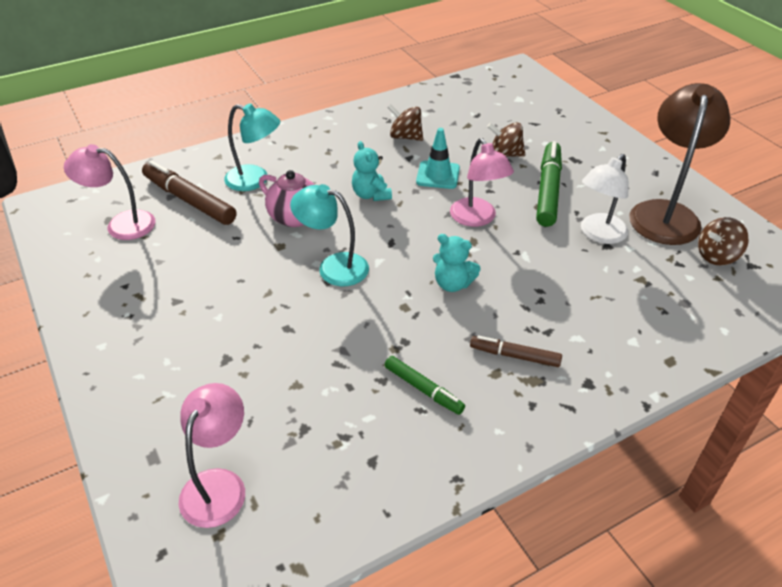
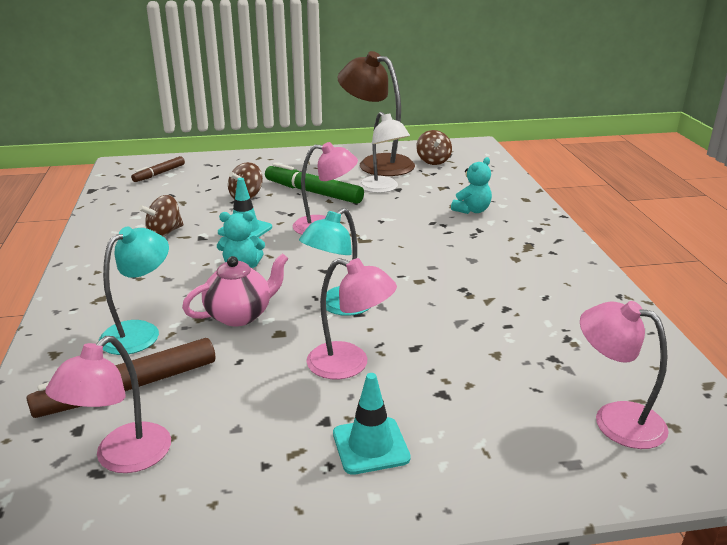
camera: 70 degrees left, 15 degrees down
(153, 331) = (370, 446): none -> turquoise traffic cone
(249, 295) = (349, 364): none -> pink lamp
(423, 389) = (523, 291): green marker -> none
(452, 284) = (403, 254): turquoise teddy bear -> turquoise teddy bear (472, 210)
(515, 356) = (500, 247): brown marker -> brown marker (159, 174)

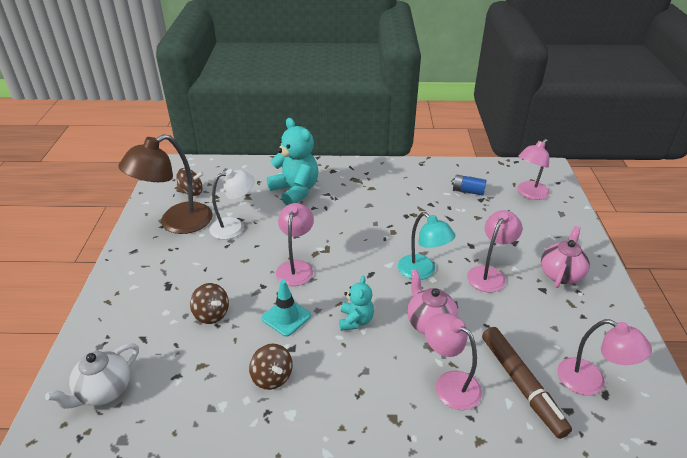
camera: 80 degrees left, 10 degrees up
(140, 332) = (449, 384): turquoise lamp -> pink lamp
(159, 174) = (104, 391): brown marker -> white teapot
(313, 192) = (223, 268): green marker -> none
(370, 446) = (561, 274): turquoise traffic cone -> pink teapot
(472, 210) = (295, 191): turquoise teddy bear -> turquoise teddy bear, size x1.81
(570, 344) = (468, 191): none -> blue battery

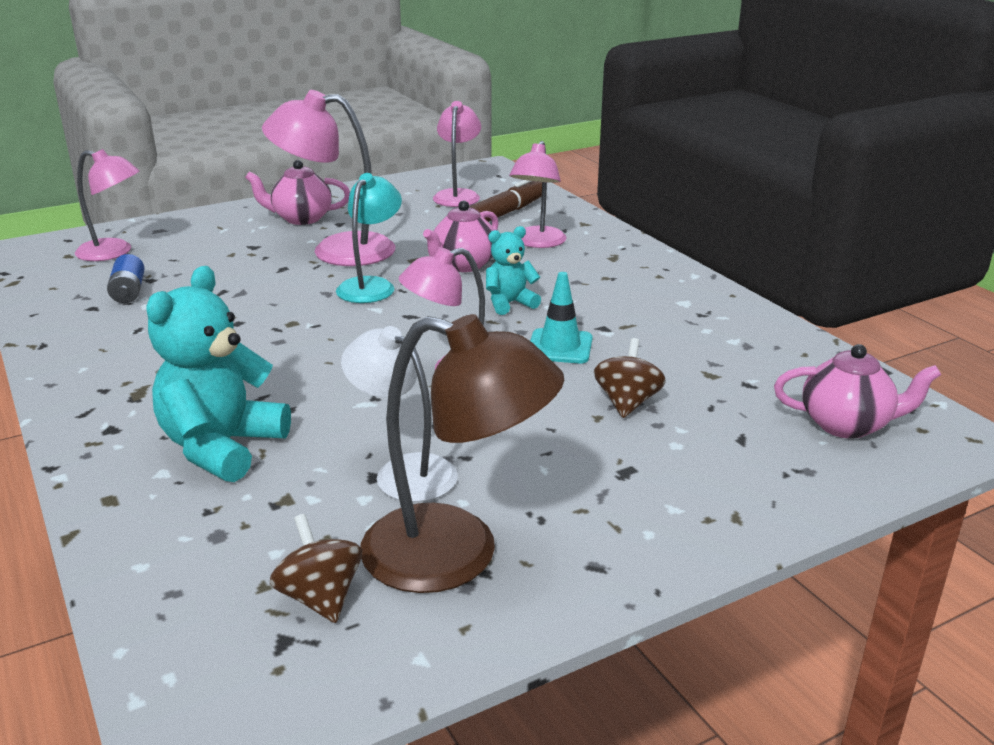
camera: 120 degrees left, 10 degrees down
(104, 391) = (846, 425): white teapot -> pink teapot
(272, 377) = (658, 325): brown spinning top -> none
(489, 274) = (336, 250): pink lamp -> pink lamp, size x1.50

